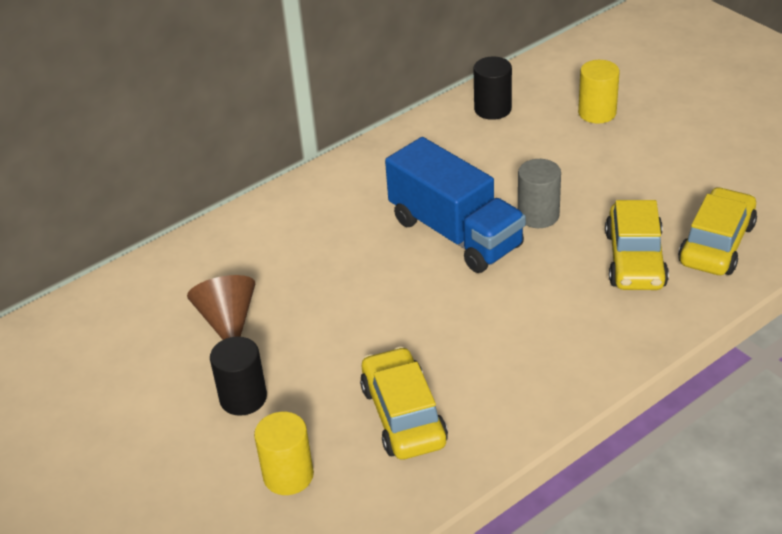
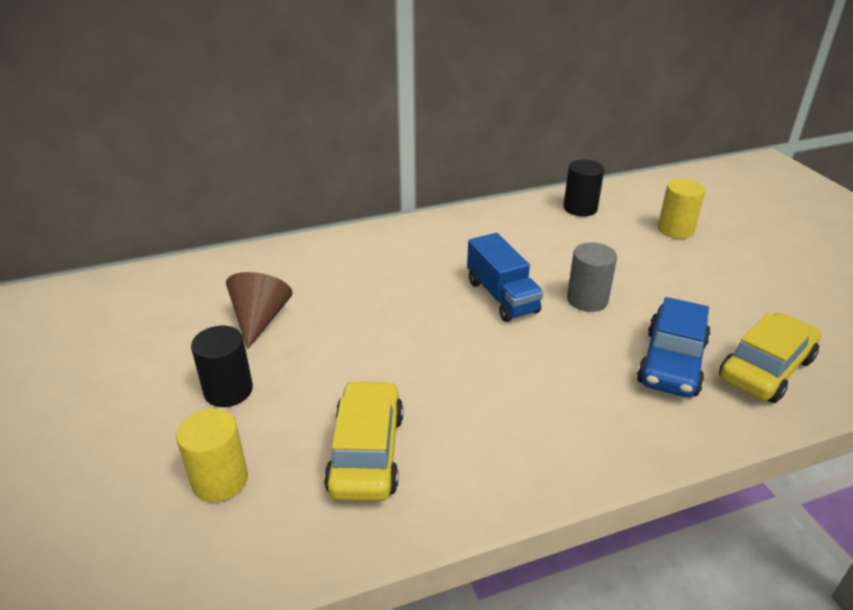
camera: 15 degrees right, 5 degrees down
(455, 233) = (502, 296): blue truck -> blue truck, size x0.66
(635, 259) = (672, 362): yellow car -> blue car

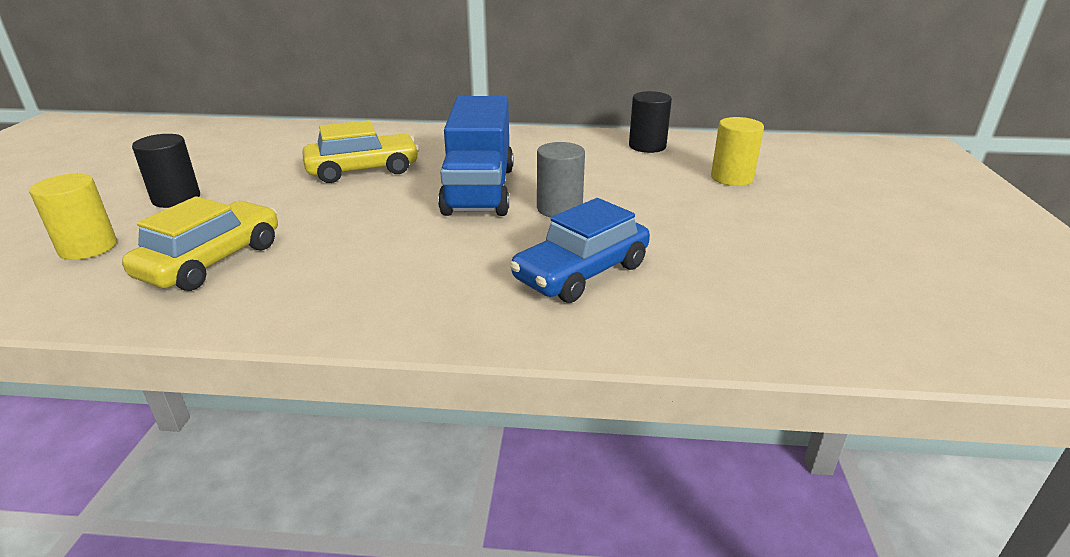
camera: 25 degrees right, 5 degrees down
(260, 319) = (263, 164): brown cone -> none
(502, 296) = (479, 190): blue truck -> blue truck, size x1.51
(765, 369) = (685, 304): yellow car -> yellow car (363, 170)

